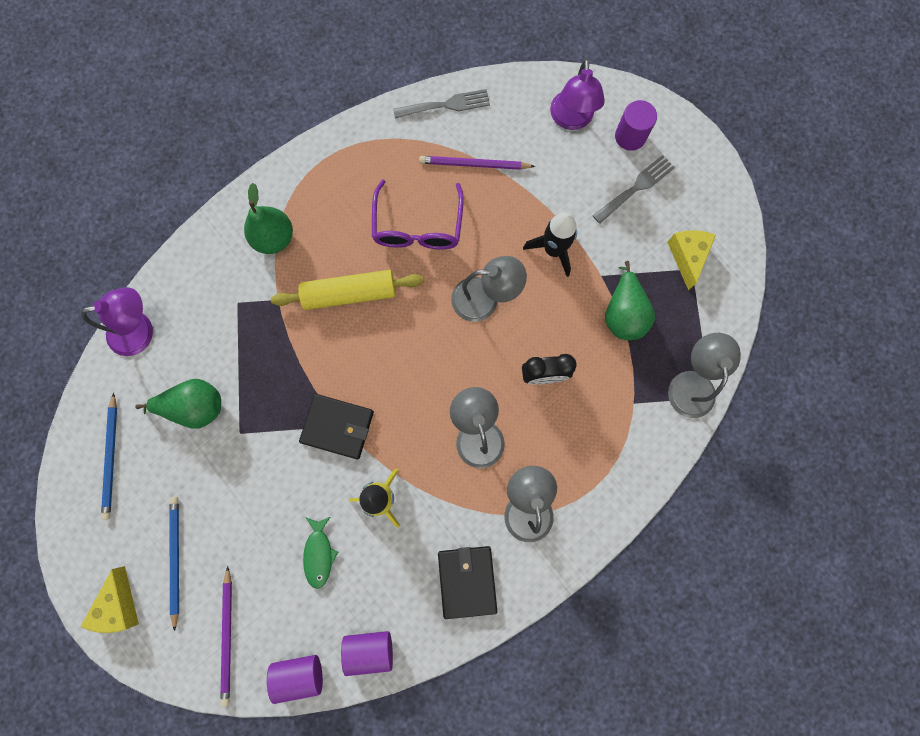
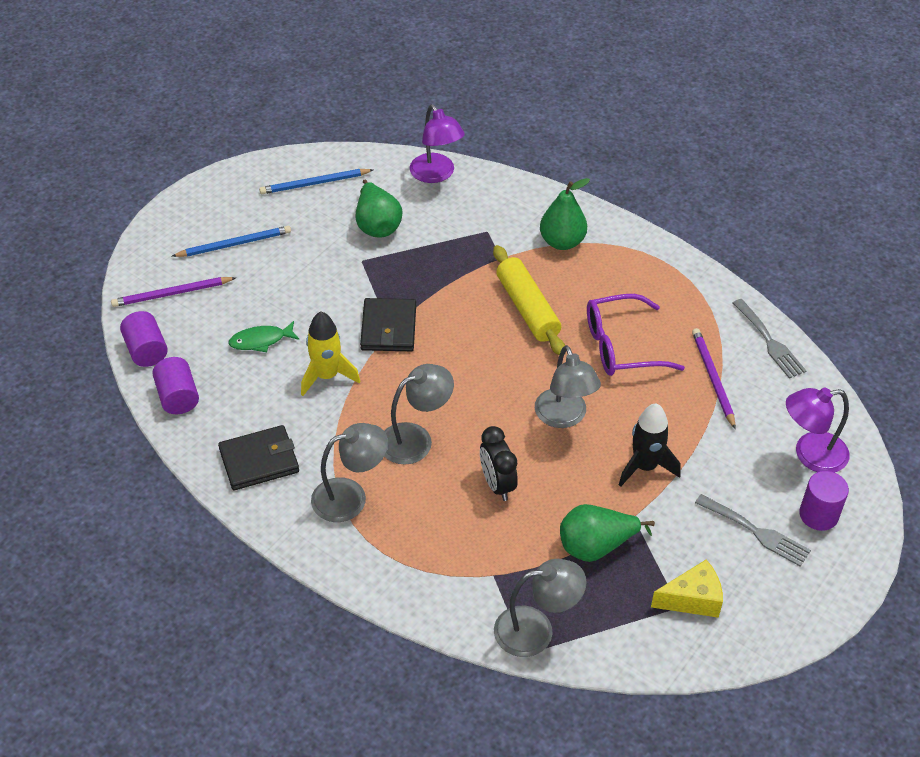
camera: 75 degrees right, 30 degrees down
(119, 605) = (186, 218): yellow cheese -> none

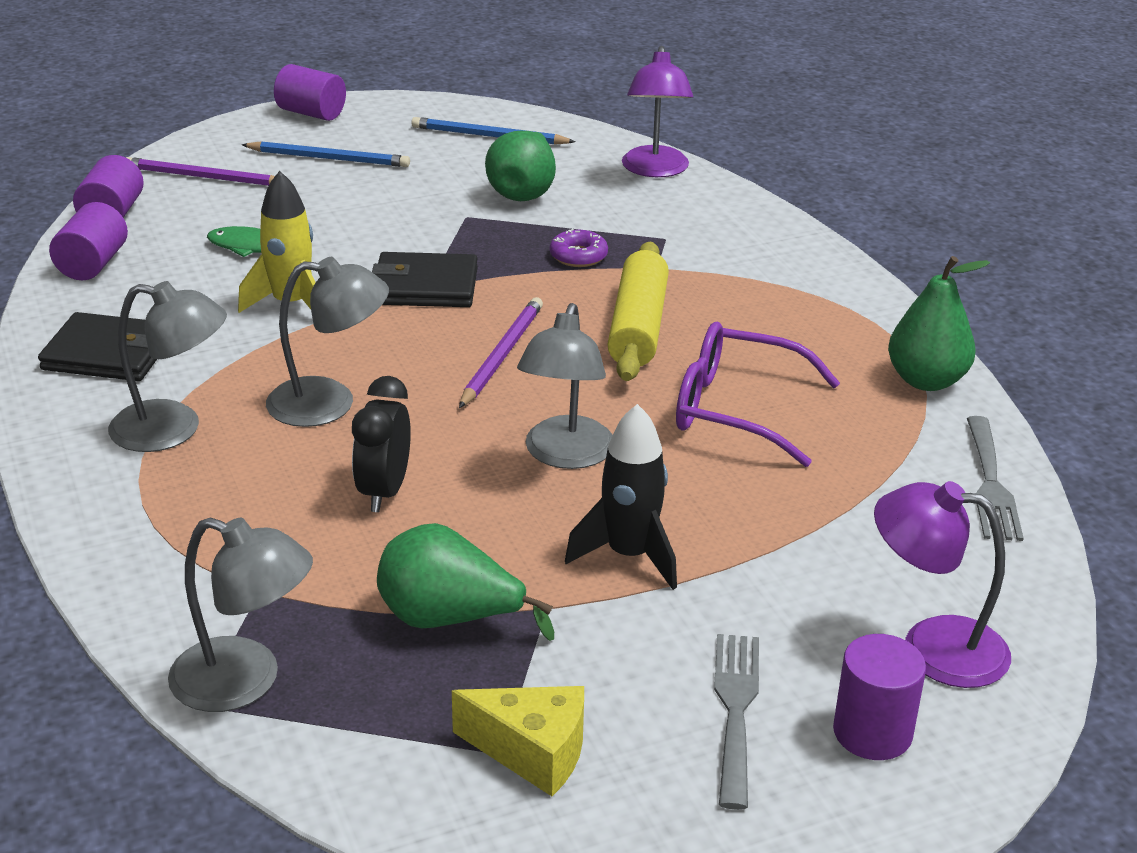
camera: 30 degrees right, 15 degrees down
(184, 207) = (311, 113): none -> purple cylinder
(388, 328) = (425, 286): black wallet -> black wallet turned 60 degrees clockwise
(452, 266) = (578, 256): none -> purple donut
(562, 242) = (762, 278): green pear -> green pear (926, 381)
(712, 378) = (849, 493): purple pencil -> purple pencil (502, 355)
(756, 532) = (735, 709): grey fork -> grey fork turned 150 degrees counterclockwise

